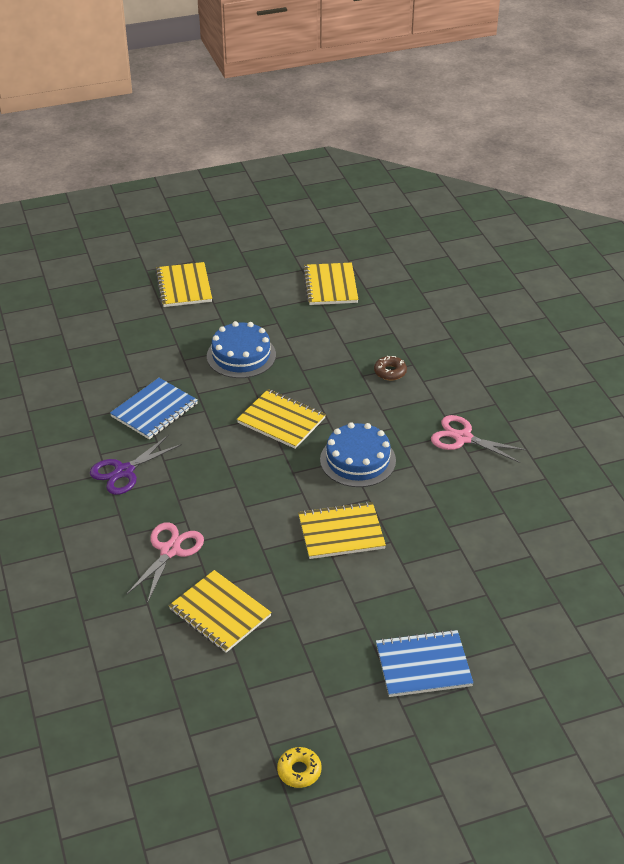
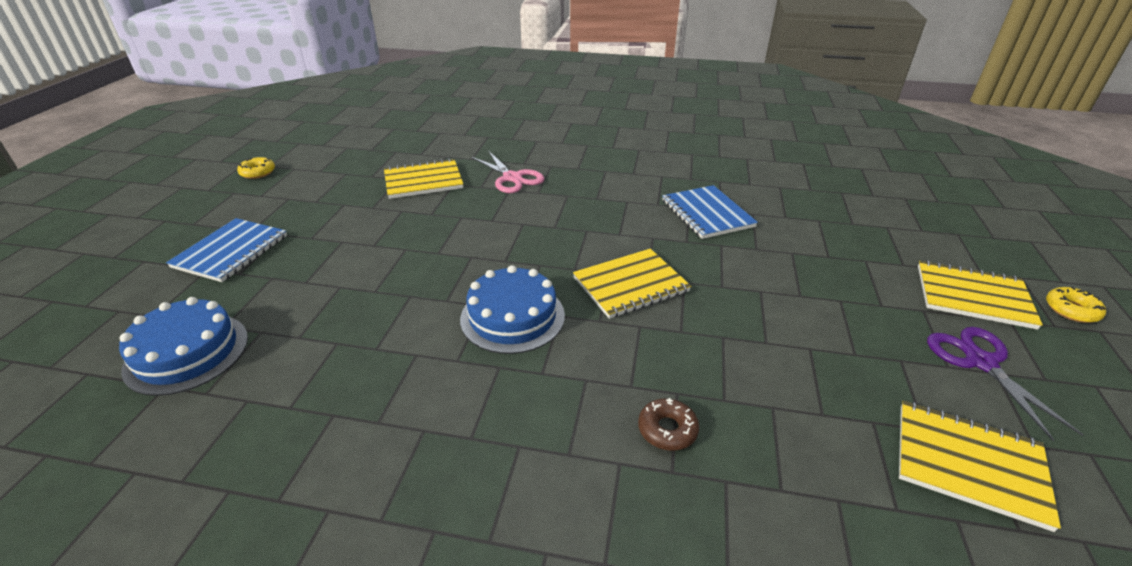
camera: 120 degrees right, 5 degrees down
(124, 471) = (628, 180): purple scissors -> purple scissors (980, 362)
(173, 255) = (1071, 310): none -> yellow donut
(241, 355) = (782, 295): blue cake -> blue cake (187, 353)
(341, 532) = (425, 264): yellow notebook -> none
(463, 438) = (454, 441): pink scissors -> none

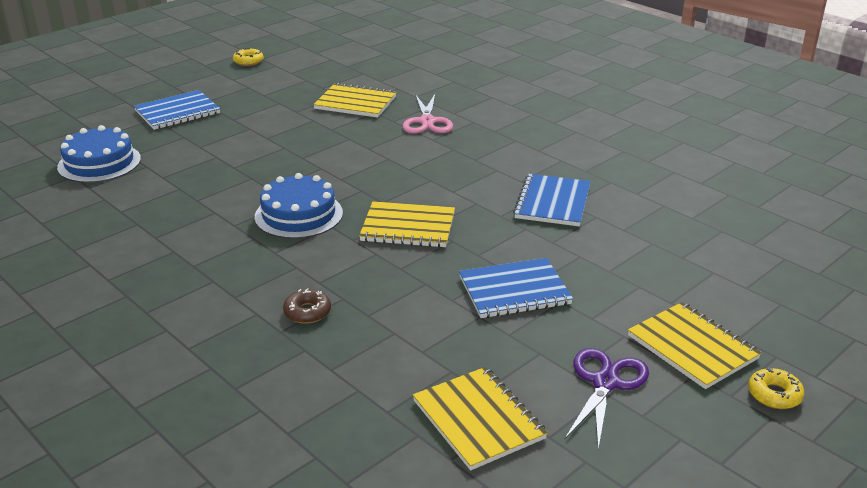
camera: 35 degrees right, 5 degrees down
(797, 307) = (514, 290): none -> blue notebook

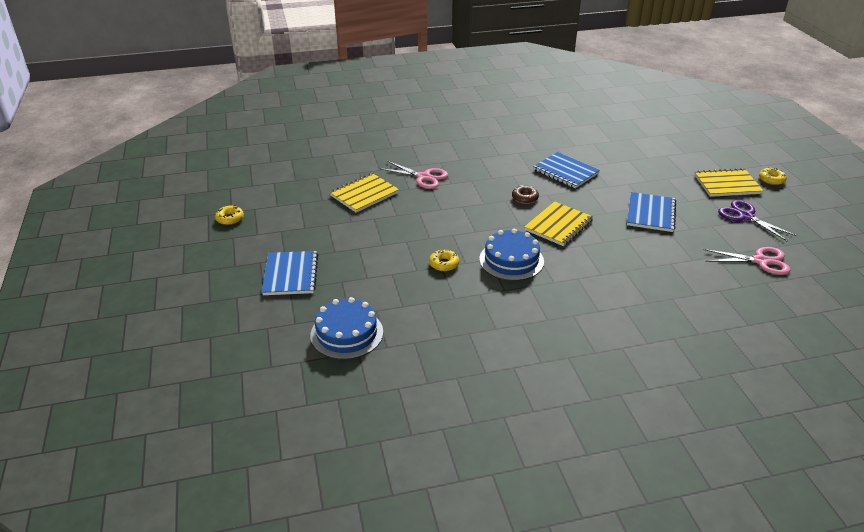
camera: 60 degrees left, 5 degrees up
(257, 178) = (444, 264): none -> yellow donut
(307, 312) = (633, 287): brown donut -> brown donut (525, 198)
(478, 419) = (760, 261): yellow notebook -> pink scissors

